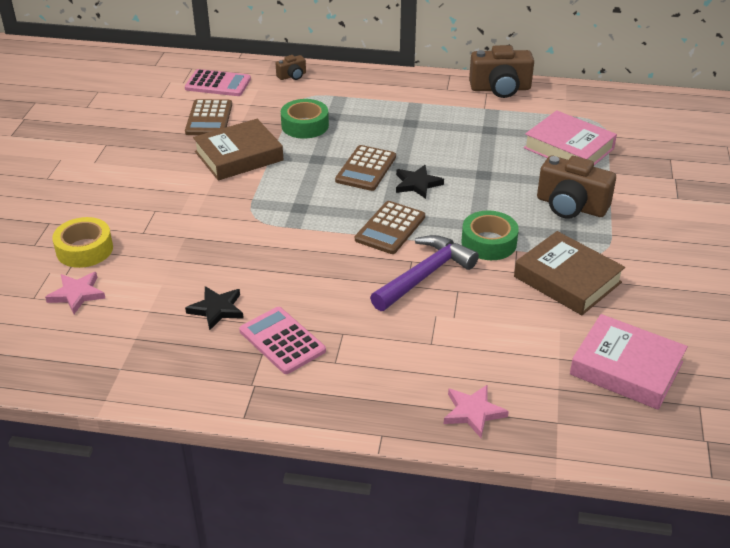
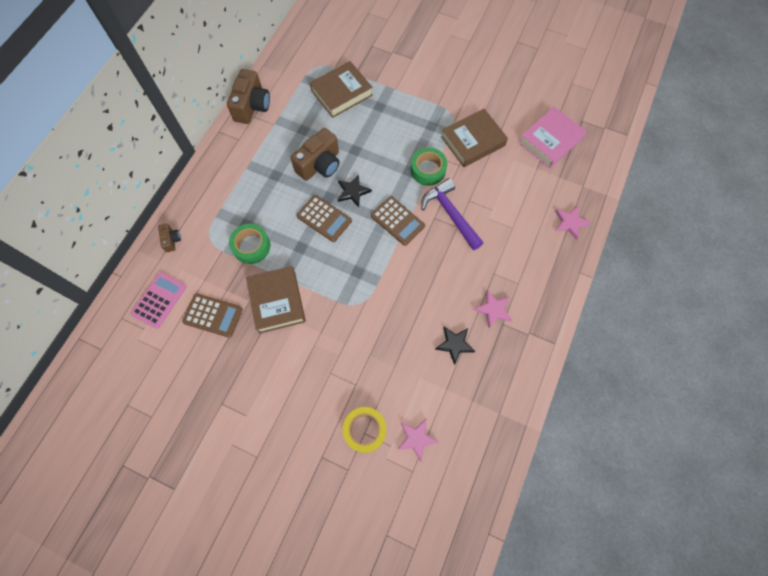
camera: 75 degrees left, 30 degrees up
(282, 341) = (493, 309): pink calculator -> pink star
(568, 148) = (341, 93): pink book -> brown book
(571, 206) = (404, 114): brown camera -> brown camera (320, 165)

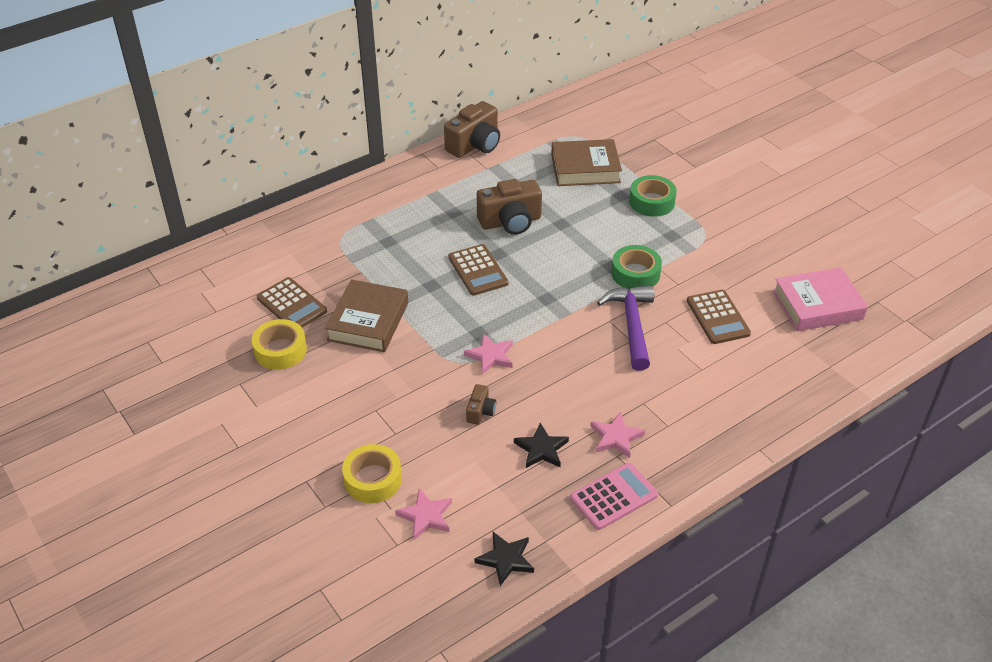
camera: 30 degrees right, 25 degrees down
(159, 300) = (248, 269): pink calculator -> pink calculator (613, 496)
(172, 240) = (301, 225): brown camera -> brown camera (480, 411)
(231, 359) = (280, 350): none -> yellow tape
(251, 246) = (379, 263): green tape -> green tape (652, 202)
(353, 192) = (529, 259): black star -> black star (505, 559)
(397, 221) = (562, 306): brown calculator -> brown calculator (718, 317)
(473, 141) = (713, 268): brown book -> none
(570, 222) = (784, 395): pink star -> pink star (490, 356)

